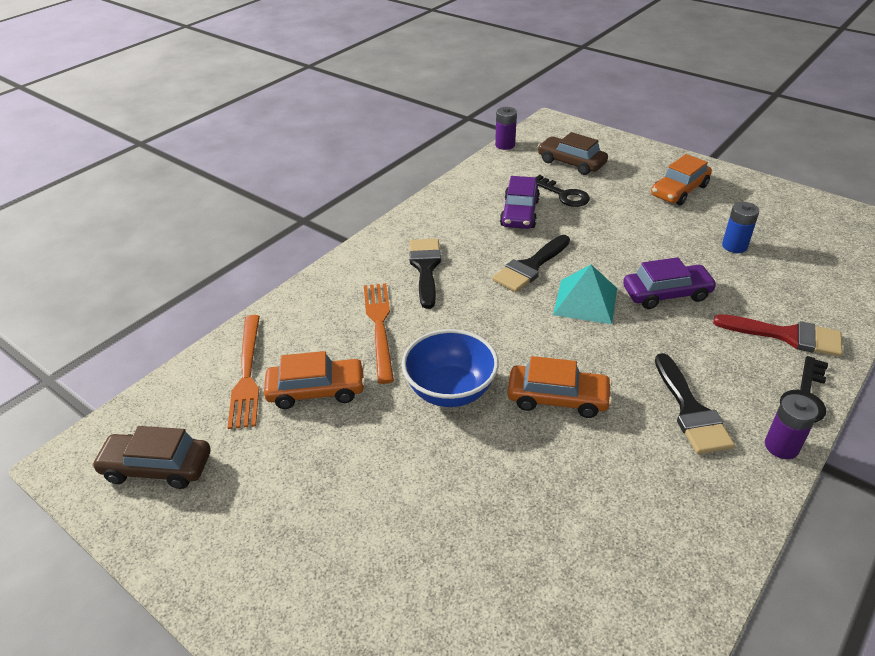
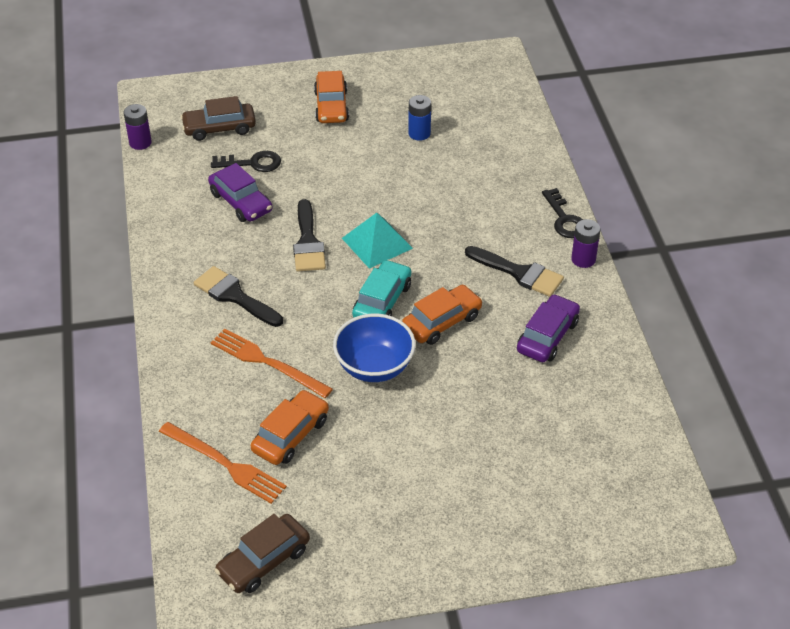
camera: 50 degrees left, 5 degrees up
(529, 346) = (382, 301): none -> turquoise car
(666, 294) = (419, 201): purple car -> purple car (547, 336)
(787, 336) = (517, 184): red brush -> none

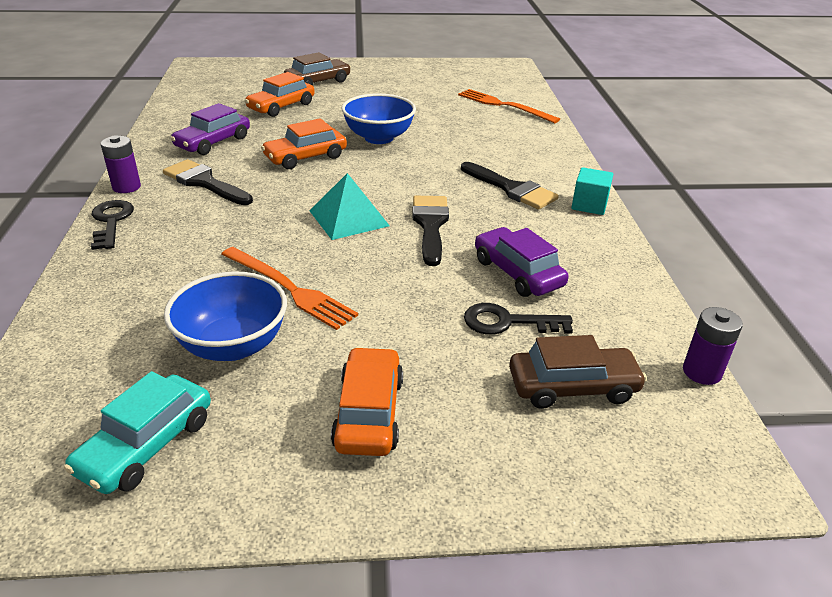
camera: 175 degrees left, 10 degrees down
(166, 281) = (589, 205): none -> turquoise cube
(263, 561) = (473, 74): brown car -> brown car (318, 82)
(267, 362) = (475, 147): orange fork -> orange fork (289, 289)
(291, 435) = (454, 113): orange car -> orange car (281, 106)
(382, 301) = (358, 174): turquoise car -> turquoise car (146, 445)
(419, 133) = (233, 345): blue battery -> blue bowl

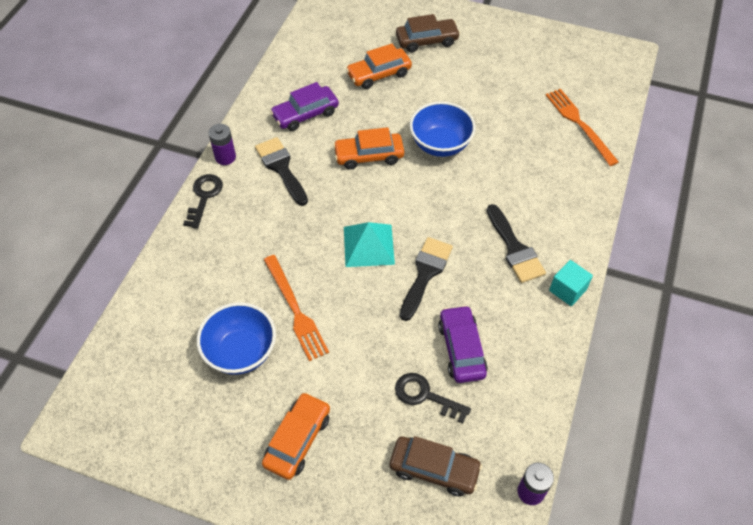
camera: 25 degrees right, 20 degrees up
(146, 445) = (168, 415): turquoise car -> none

